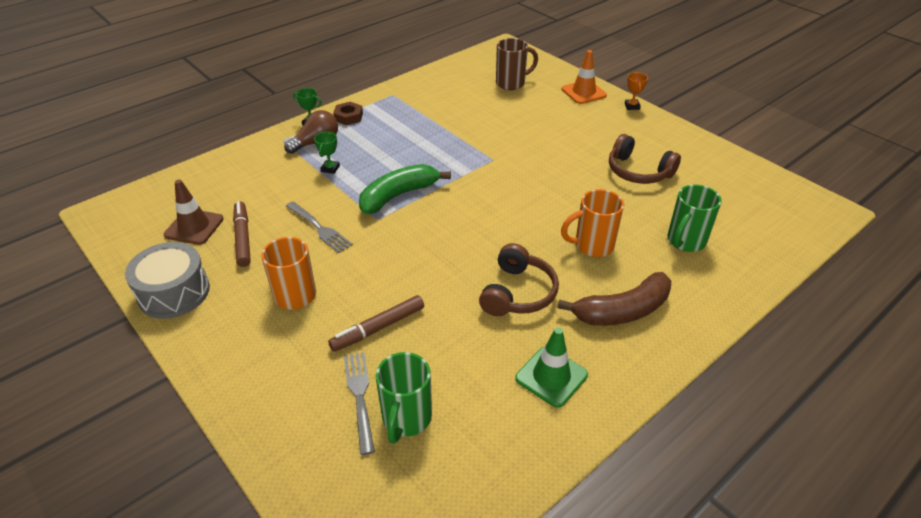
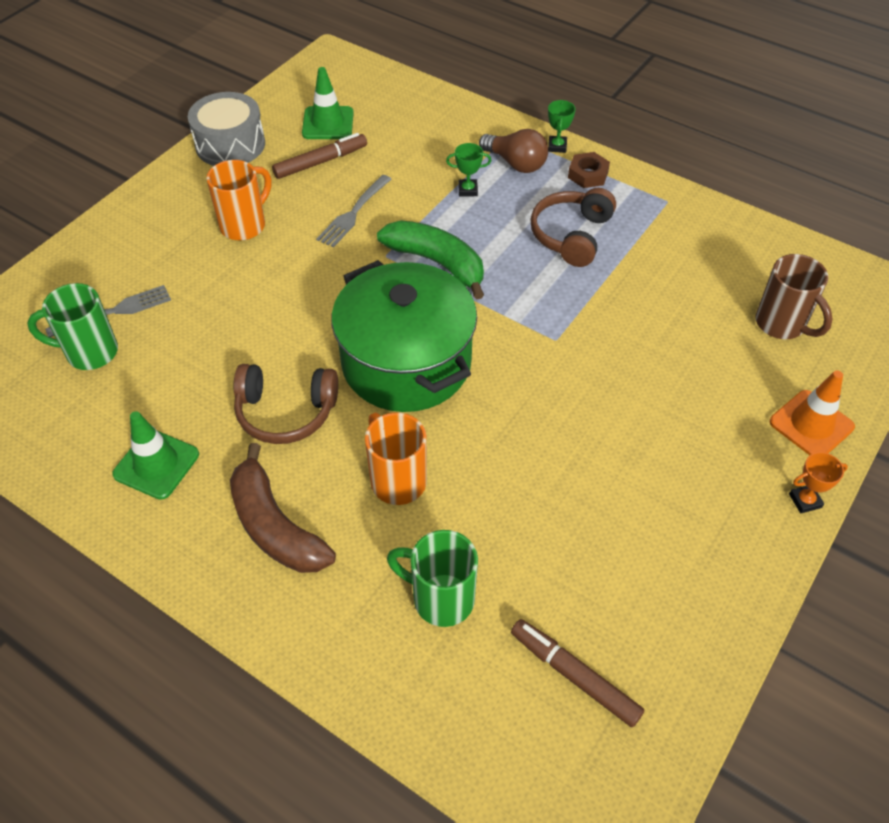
camera: 75 degrees right, 10 degrees up
(194, 227) = (328, 123): brown traffic cone -> green traffic cone
(378, 328) = (207, 302): brown marker -> brown marker (574, 676)
(490, 225) = (406, 363): none -> green pot
(638, 171) = (601, 524): brown headphones -> brown headphones (571, 235)

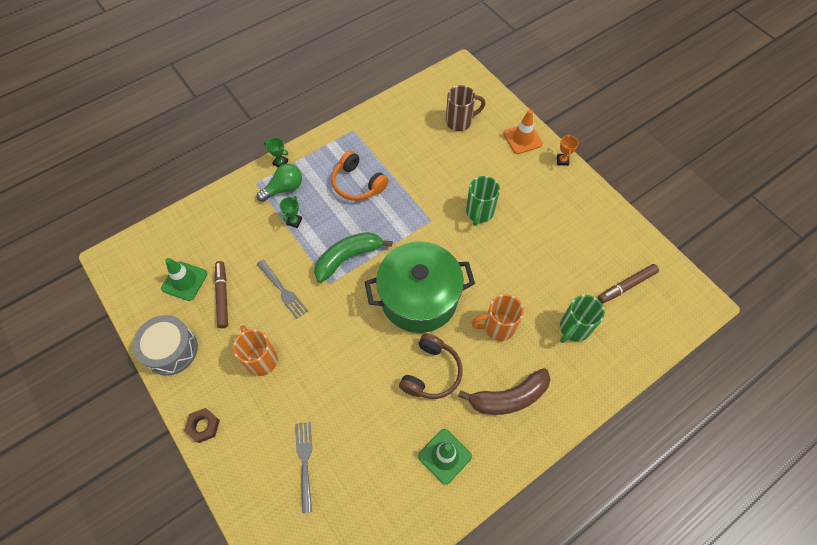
camera: 70 degrees left, 10 degrees up
(90, 352) = (336, 484): green mug -> green mug (479, 213)
(515, 163) = (284, 188): brown light bulb -> green light bulb
(571, 235) = (358, 184): brown headphones -> orange headphones
(588, 174) = (313, 157): brown nut -> brown nut (203, 426)

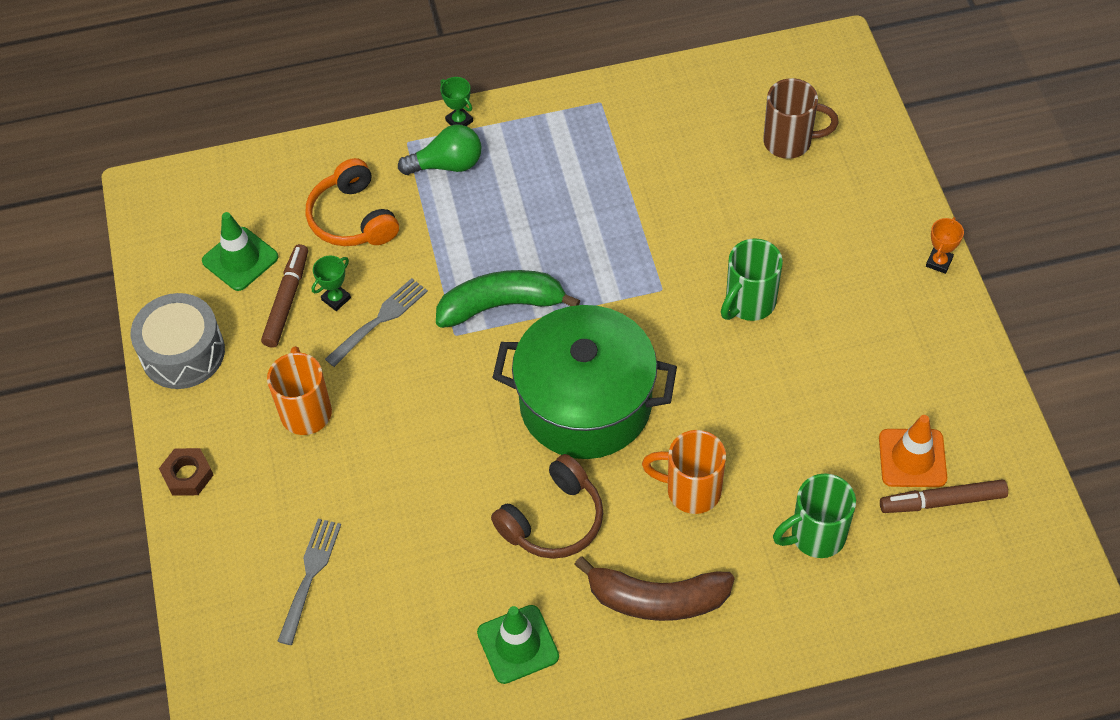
camera: 25 degrees right, 5 degrees down
(282, 290) = (379, 321): grey fork -> grey fork turned 120 degrees counterclockwise
(294, 221) = (441, 221): green trophy -> green trophy (336, 299)
(358, 184) = (569, 193): orange headphones -> orange headphones (353, 218)
(522, 139) = (886, 203): orange traffic cone -> orange traffic cone (912, 458)

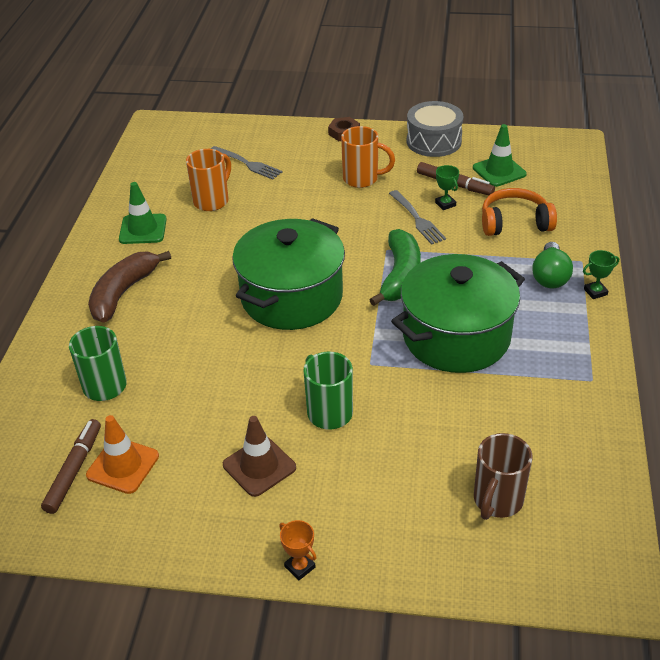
camera: 110 degrees right, 15 degrees down
(553, 520) = (213, 262): brown headphones -> none
(585, 225) = (456, 336): none -> green pot
(691, 490) = (188, 330): orange mug -> orange mug (212, 201)
(848, 336) = (259, 466): none -> brown traffic cone

